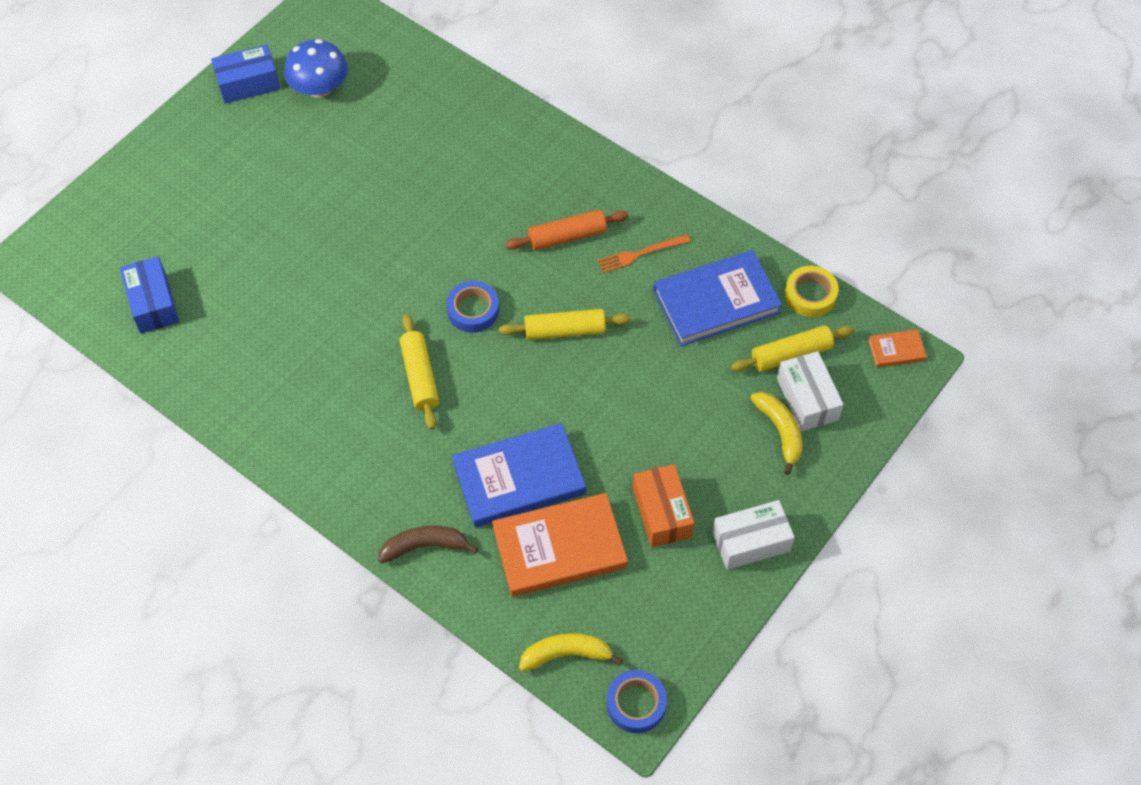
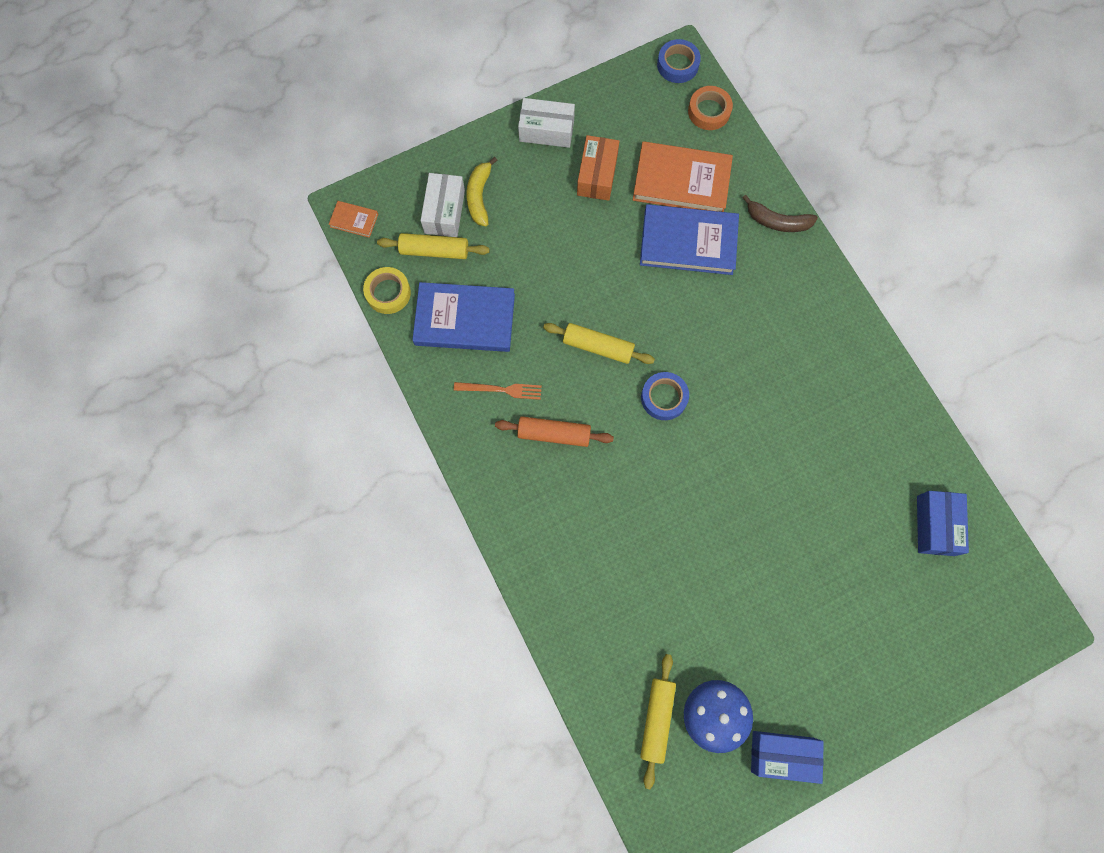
camera: 155 degrees left, 15 degrees up
(420, 377) = (730, 356): yellow rolling pin -> yellow rolling pin (657, 719)
(566, 654) = (709, 111): yellow banana -> orange tape

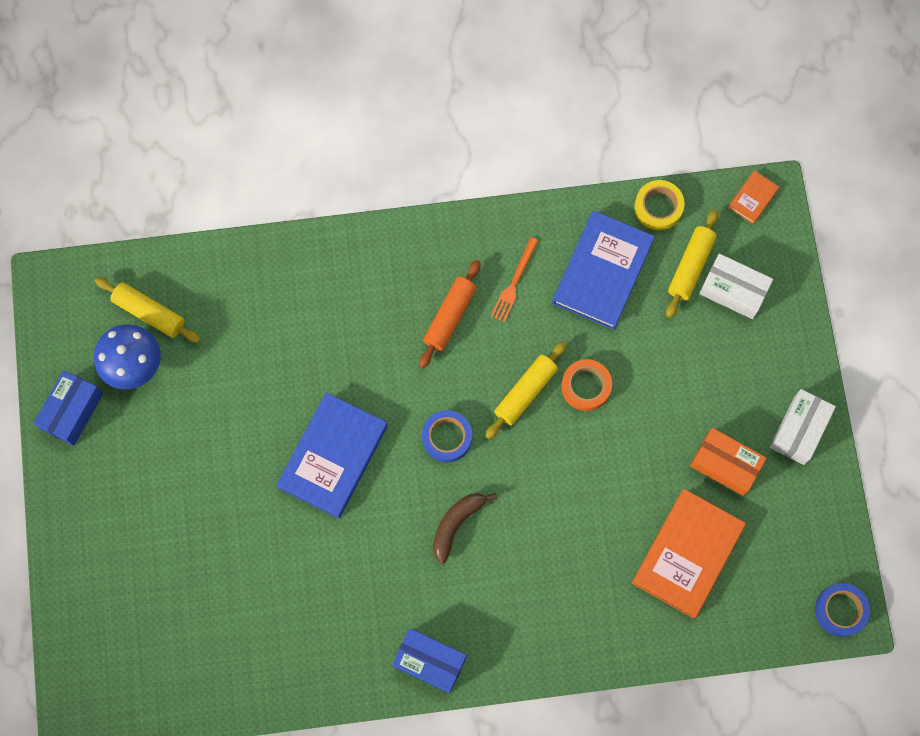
camera: 110 degrees right, 0 degrees up
(479, 196) = (739, 332): yellow banana -> none
(688, 242) = (610, 531): blue book -> blue book (333, 456)
(709, 111) = (766, 621): orange tape -> orange tape (586, 386)
(777, 221) = (602, 640): brown banana -> brown banana (456, 524)
(935, 525) = (213, 654): blue box -> blue box (430, 662)

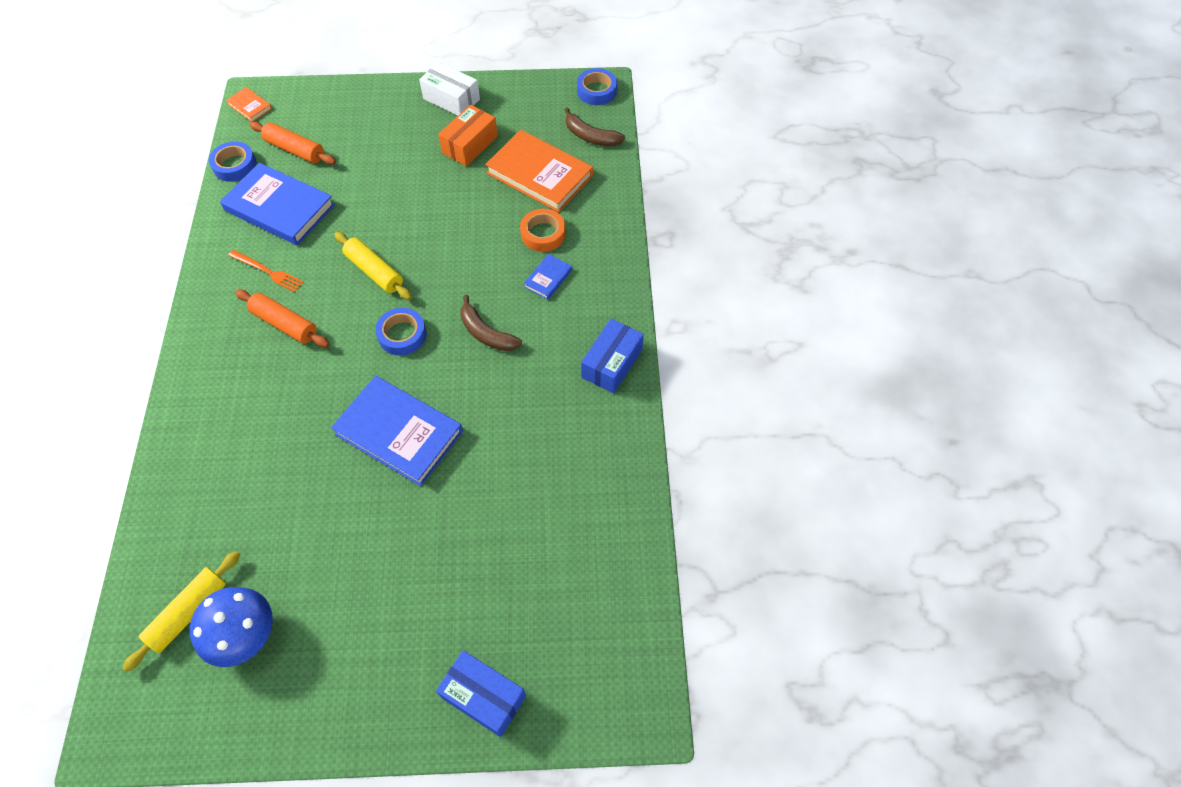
camera: 85 degrees left, 15 degrees down
(72, 411) = (282, 710): blue box -> blue box (483, 697)
(535, 581) = (548, 278): none -> blue book
(586, 386) = (380, 228): orange tape -> orange tape (543, 234)
(658, 207) = (234, 165): yellow tape -> blue tape
(690, 266) = (295, 150): yellow rolling pin -> orange rolling pin
(733, 291) = (325, 126): white box -> none
(758, 610) = (590, 136): none -> brown banana

